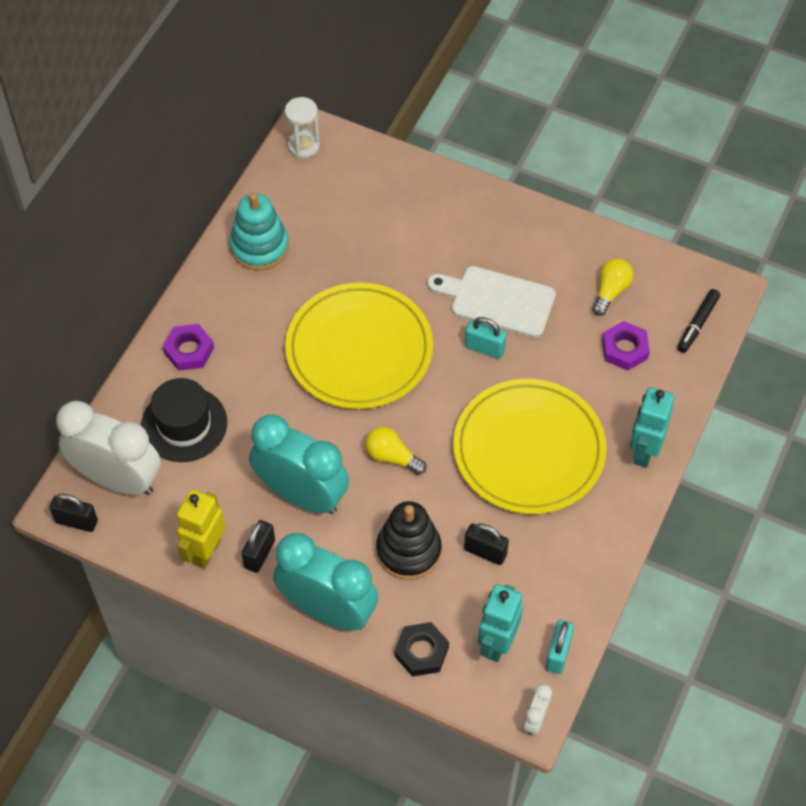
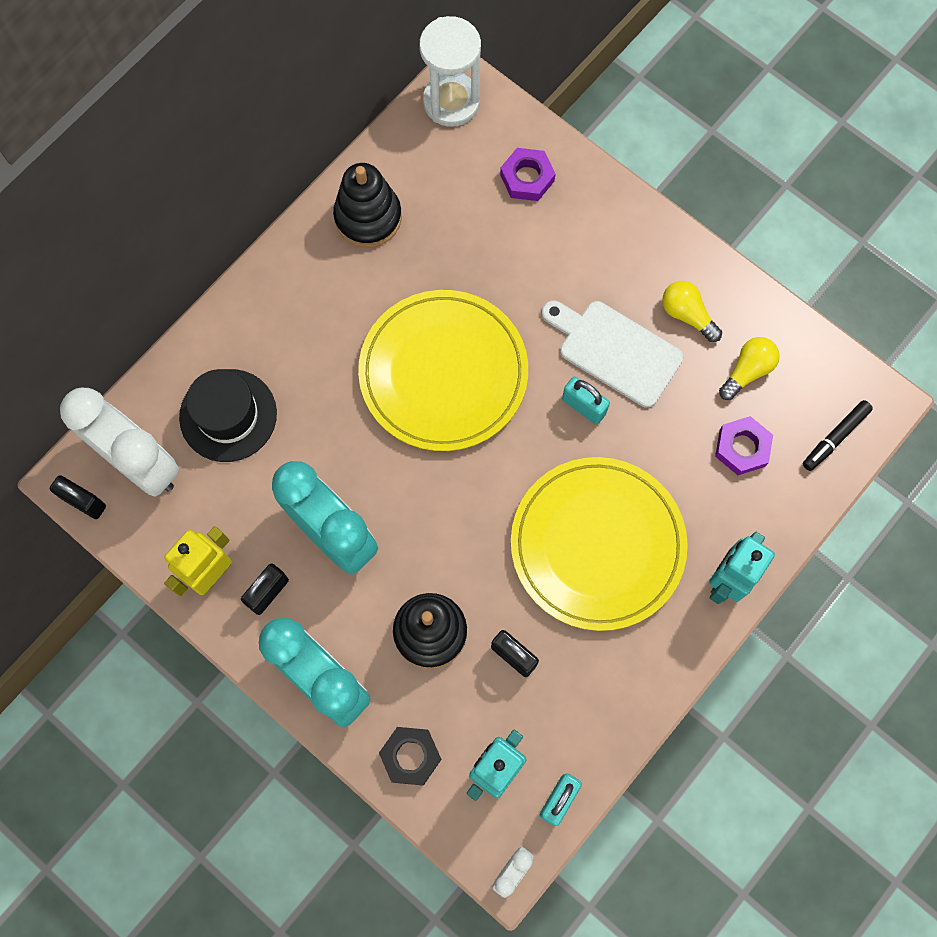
camera: 15 degrees right, 15 degrees up
(189, 350) = (257, 326): purple nut -> purple nut (527, 178)
(259, 247) = (368, 217): turquoise stacking toy -> black stacking toy
(304, 146) = (451, 102): white hourglass -> white hourglass, size x1.54
(392, 457) = (443, 513): yellow light bulb -> yellow light bulb (687, 315)

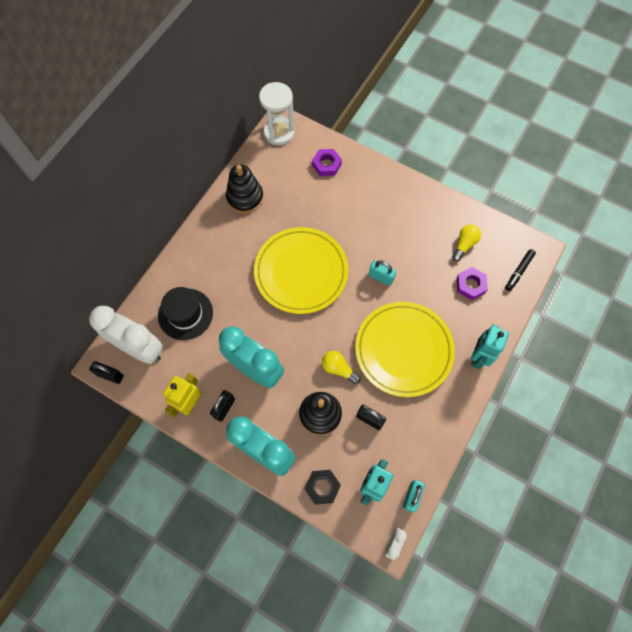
camera: 10 degrees left, 5 degrees down
(615, 350) = (391, 245): white cutting board -> none
(687, 315) = (426, 221): yellow light bulb -> yellow light bulb (338, 369)

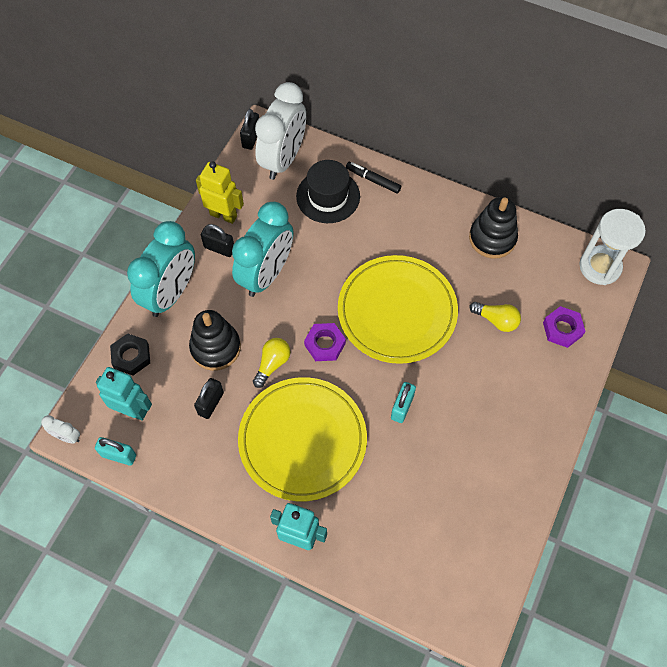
camera: 85 degrees right, 5 degrees down
(464, 245) = (468, 518): yellow light bulb -> yellow light bulb (496, 320)
(470, 285) = (405, 527): purple nut -> purple nut (325, 344)
(519, 271) = (436, 599): black marker -> black marker (373, 180)

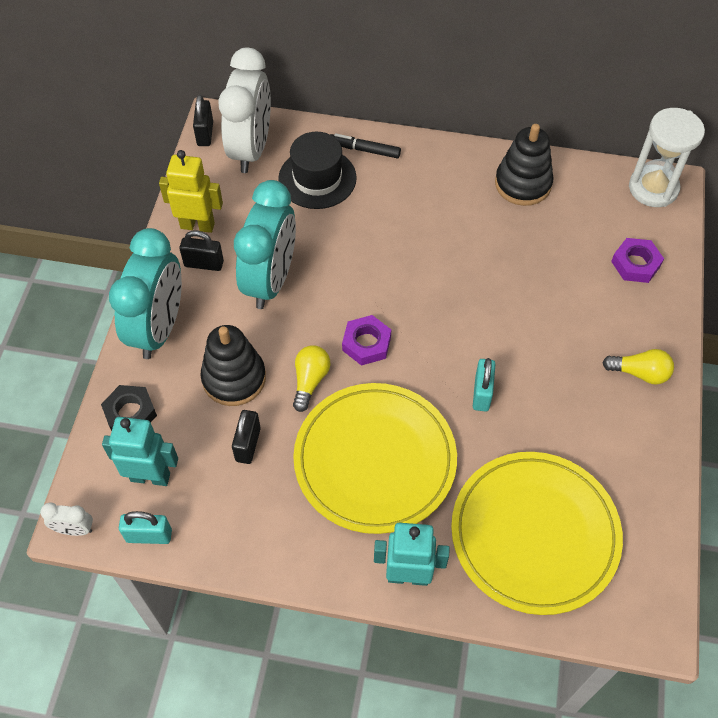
camera: 15 degrees left, 5 degrees down
(397, 311) = (440, 287): yellow plate -> yellow plate (534, 534)
(496, 320) = (558, 271): yellow light bulb -> yellow light bulb (639, 373)

